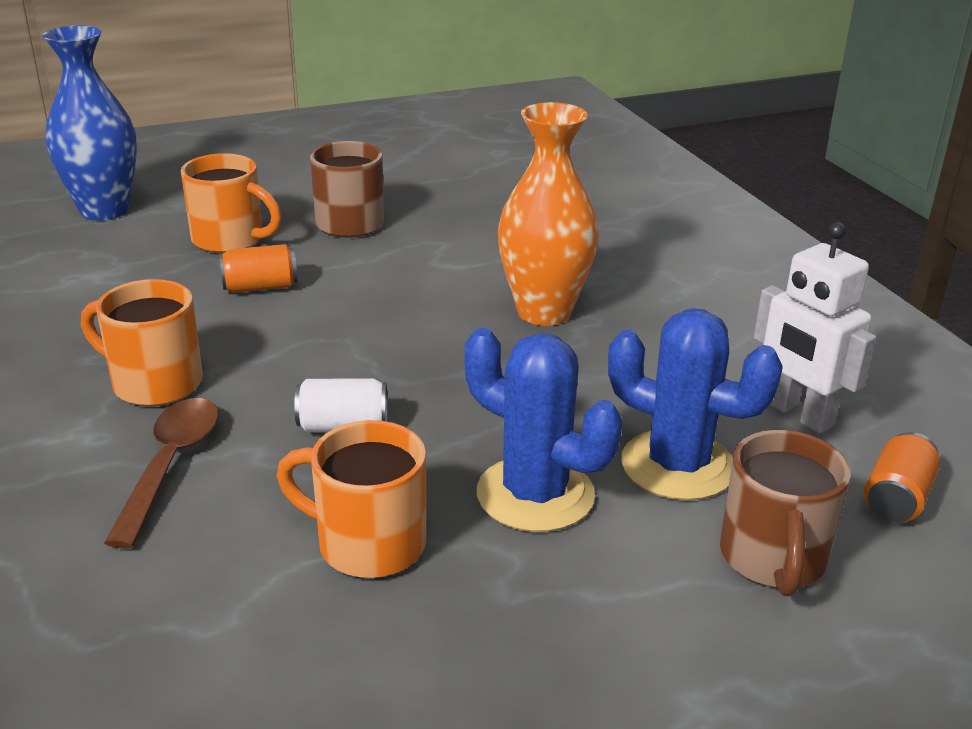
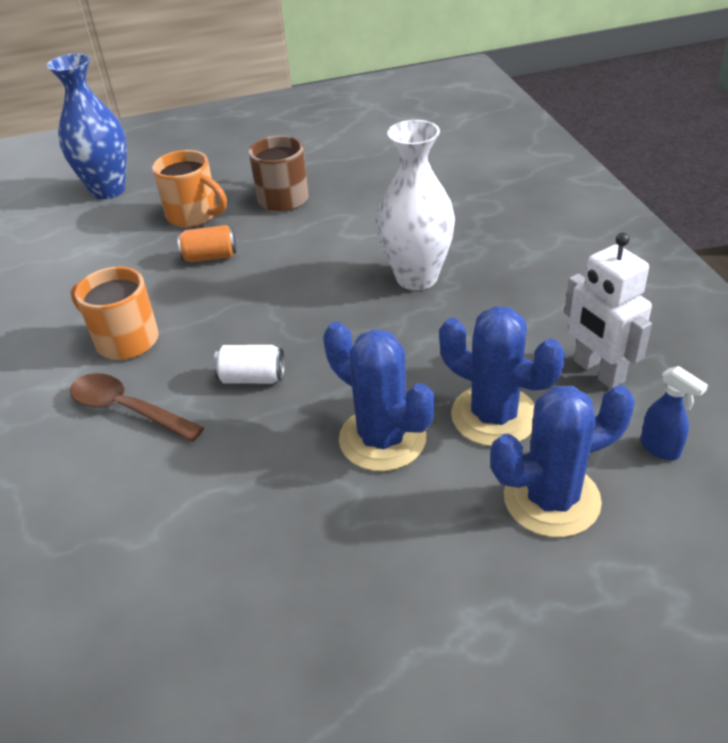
camera: 10 degrees right, 10 degrees up
(170, 465) = (127, 409): brown spoon -> brown spoon turned 75 degrees counterclockwise
(367, 544) = (255, 477): orange mug -> none
(544, 312) = (416, 278): orange vase -> white vase
(773, 559) = (551, 499): brown mug -> blue cactus
(896, 499) = (660, 448): orange can -> blue spray bottle

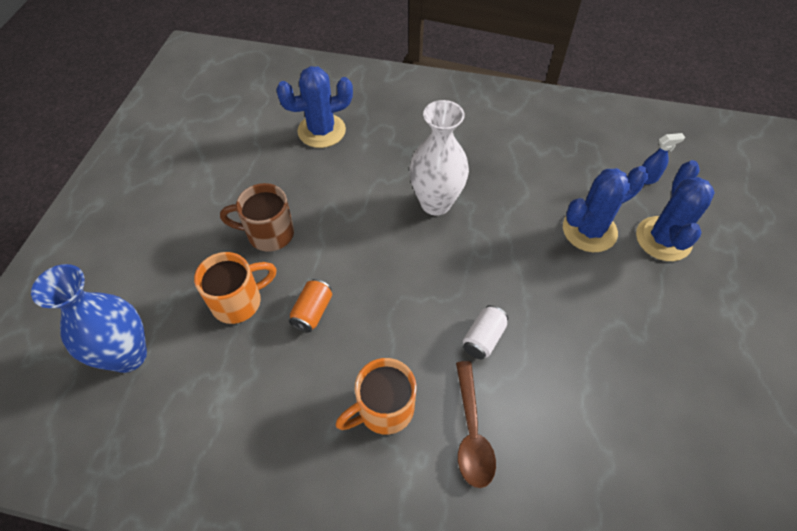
camera: 65 degrees left, 15 degrees up
(127, 409) = (471, 432): brown spoon -> brown spoon turned 60 degrees counterclockwise
(382, 439) = (582, 291): blue cactus -> blue cactus (321, 131)
(598, 371) = (578, 169): white robot -> none

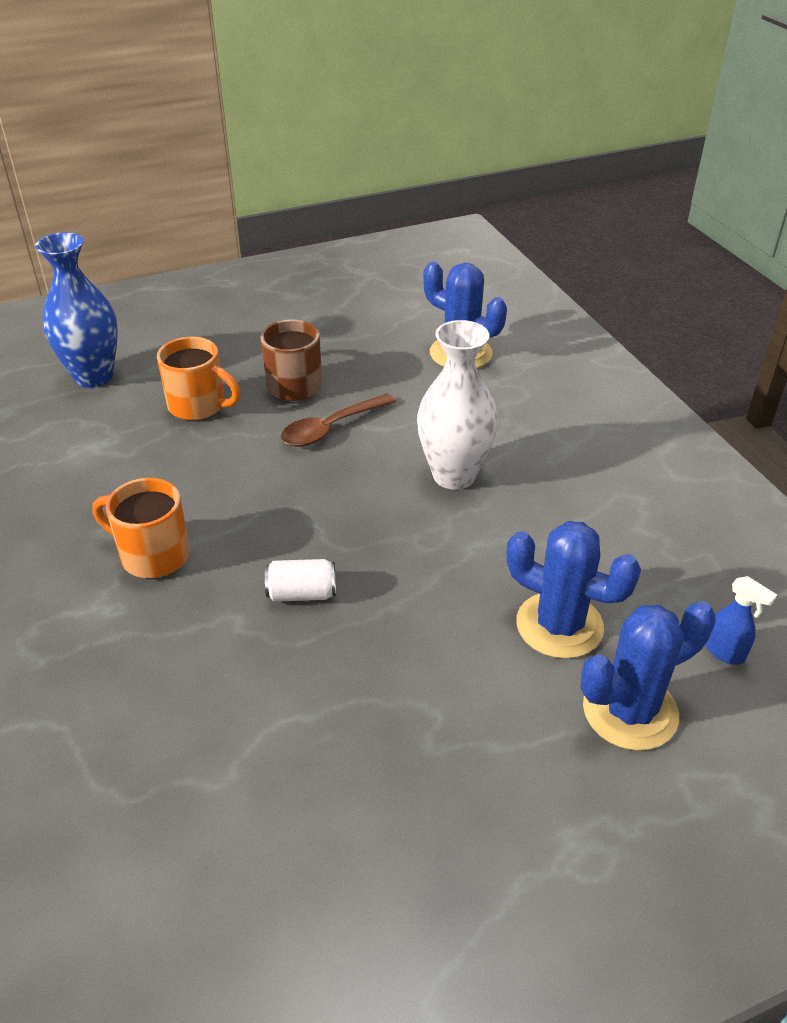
camera: 55 degrees right, 15 degrees down
(312, 311) = (227, 455): orange can -> none
(471, 432) = (173, 634): brown spoon -> brown spoon (331, 428)

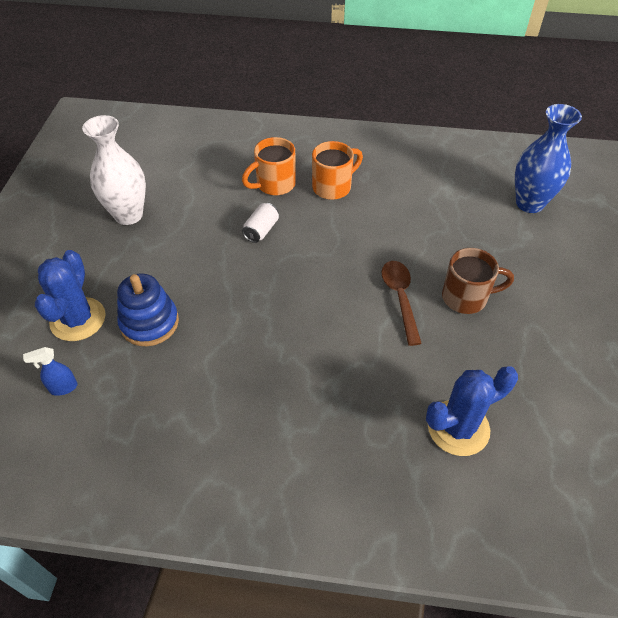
camera: 120 degrees right, 10 degrees up
(199, 406) = (466, 242): orange mug -> orange mug (274, 184)
(454, 475) = (306, 340): white vase -> white vase (128, 215)
(559, 625) = (149, 323): blue cactus -> blue stacking toy

